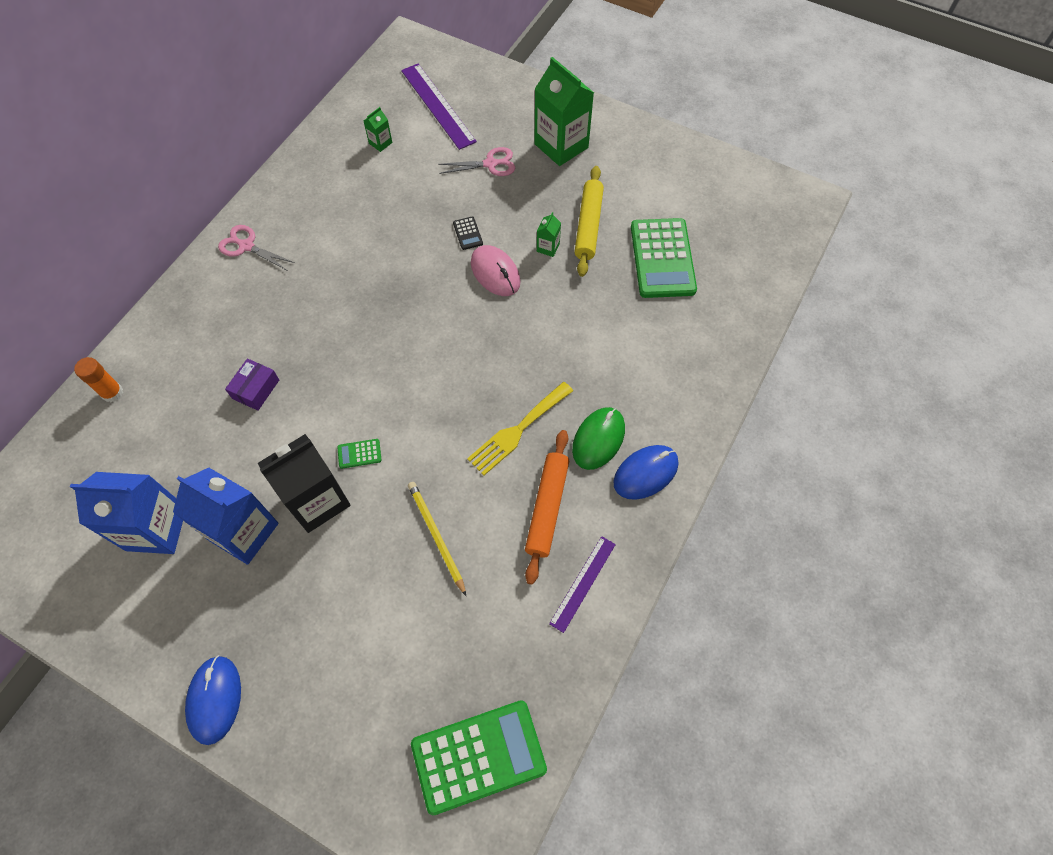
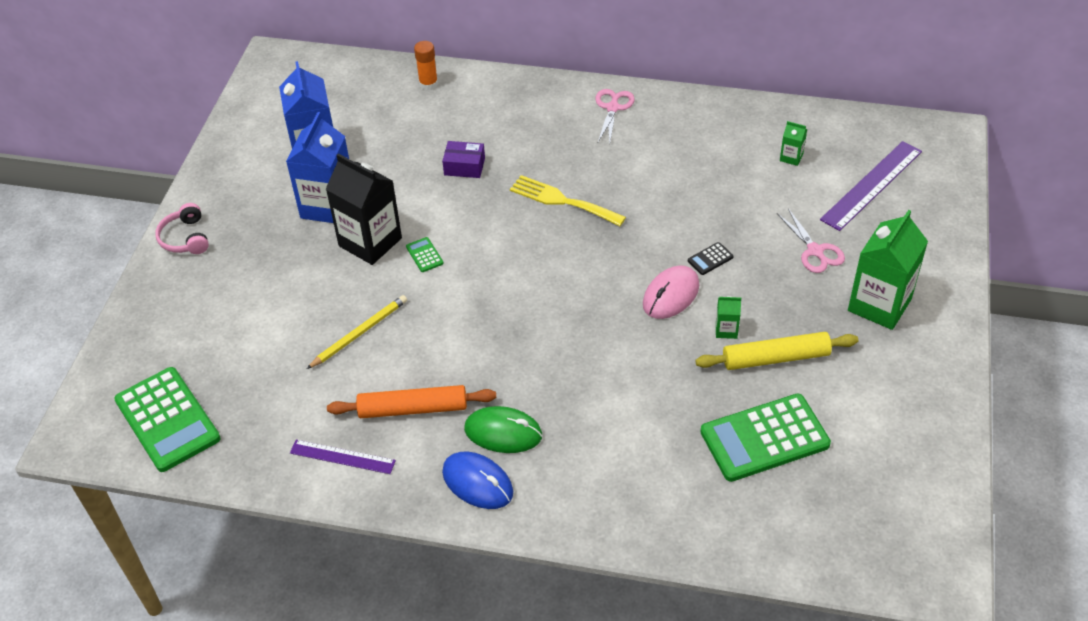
camera: 75 degrees right, 15 degrees down
(215, 699) = (185, 238): blue mouse -> pink headphones
(517, 431) = (489, 363): yellow fork -> yellow fork (562, 201)

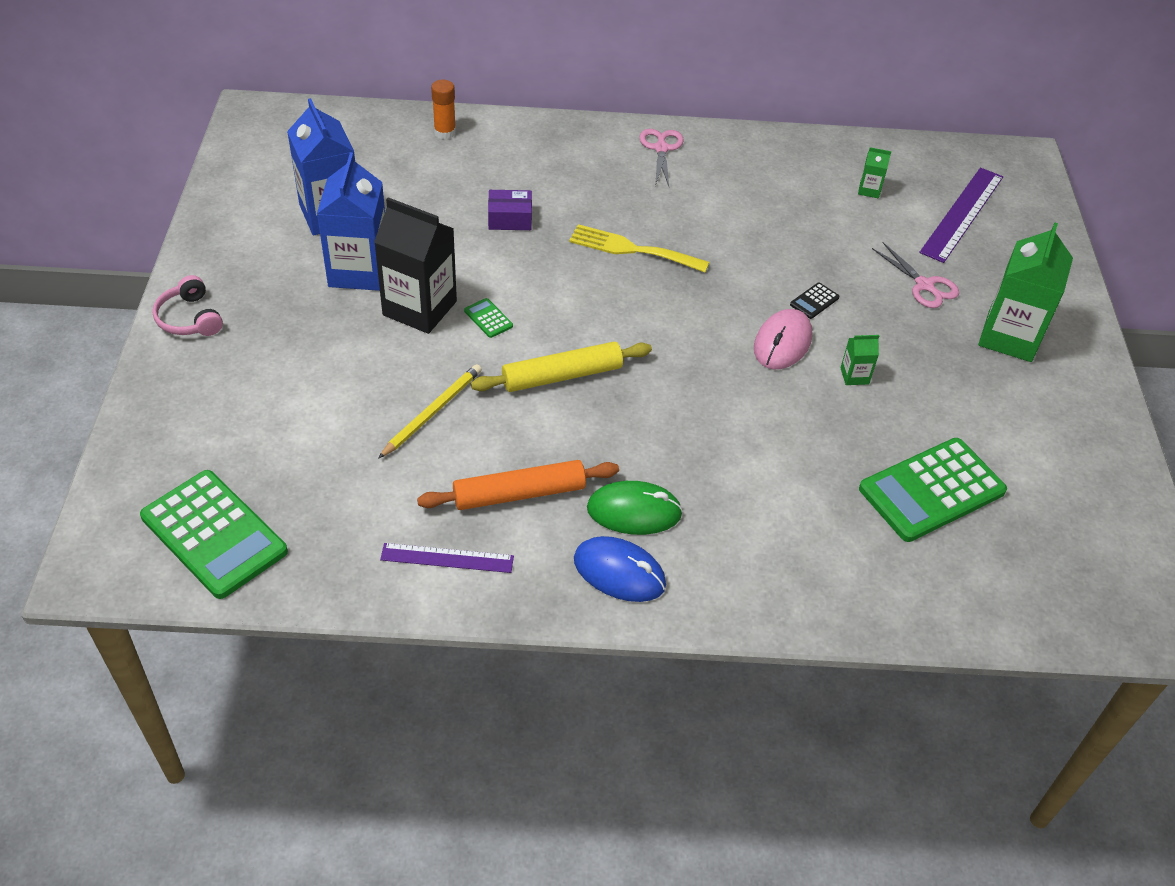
camera: 15 degrees left, 0 degrees up
(776, 358) = (917, 402): yellow rolling pin -> yellow rolling pin (562, 376)

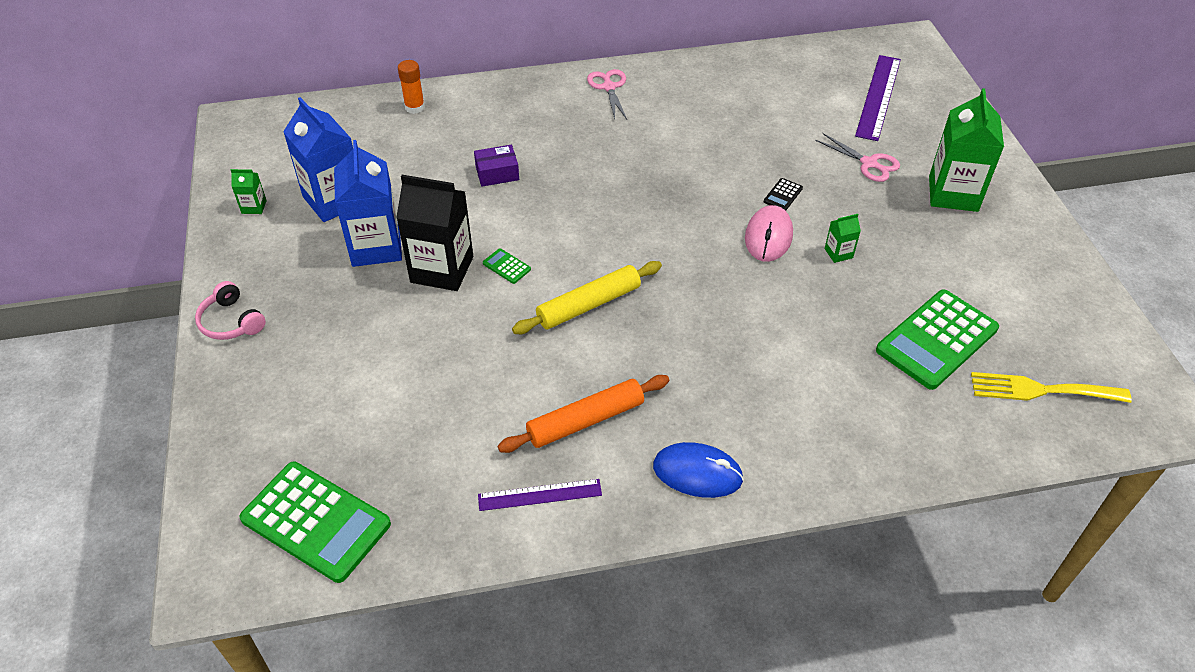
camera: 10 degrees left, 0 degrees up
(432, 412) = (483, 362): yellow pencil -> none
(632, 249) = (613, 180): yellow fork -> yellow fork (1041, 390)
(634, 511) = (692, 414): green mouse -> none
(869, 190) = (795, 91): green carton -> green carton (254, 207)

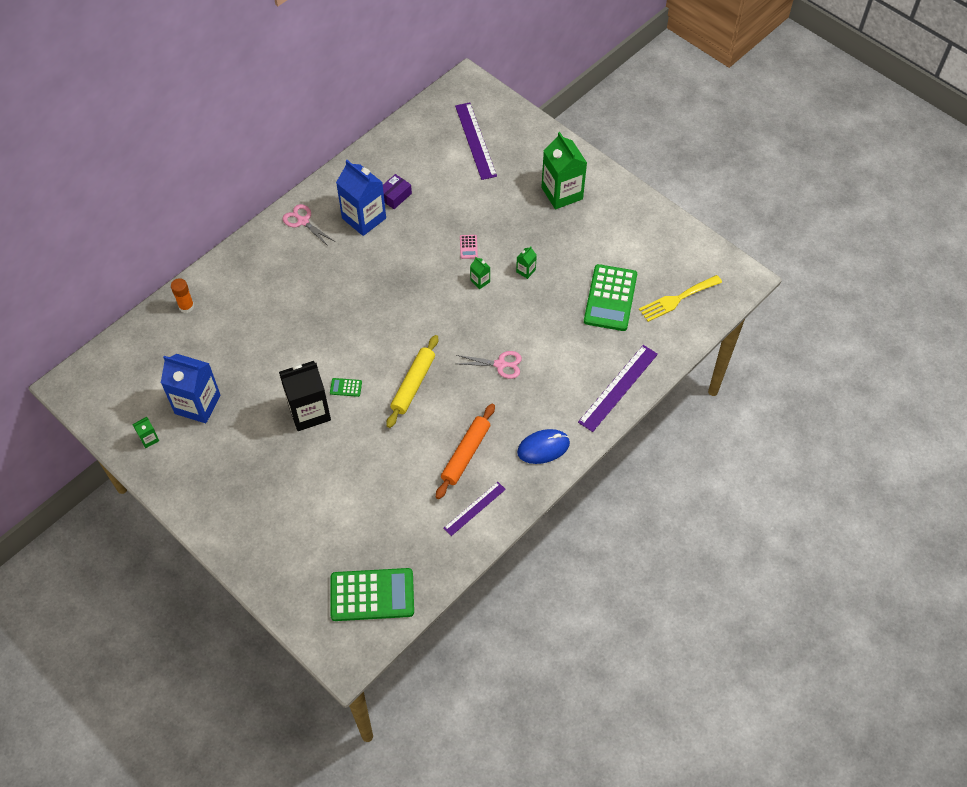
camera: 35 degrees left, 10 degrees up
(231, 321) = (212, 519): pink headphones -> none
(376, 247) = (255, 420): blue carton -> blue carton (364, 218)
(497, 173) = (285, 326): purple box -> purple box (395, 196)
(768, 236) = (480, 281): pink mouse -> green carton
(783, 195) = (468, 247): black calculator -> pink calculator
(867, 456) = (618, 388): none -> purple ruler
(869, 163) = (502, 196): pink scissors -> pink scissors (500, 364)

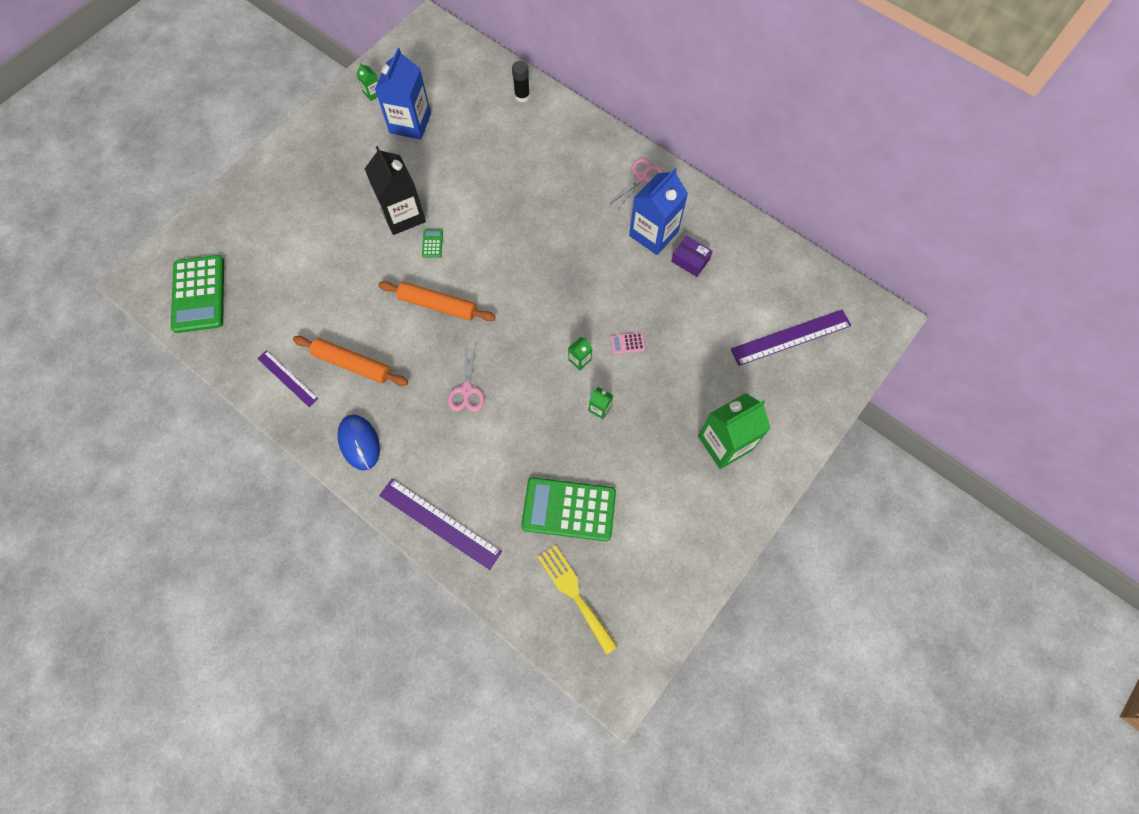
camera: 85 degrees right, 10 degrees up
(186, 306) = (522, 96): orange glue stick -> black glue stick
(413, 384) = (438, 305): yellow rolling pin -> orange rolling pin

